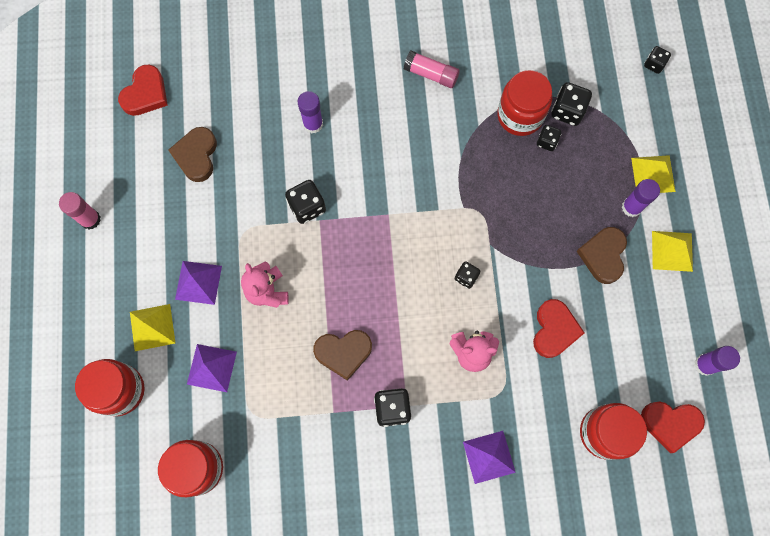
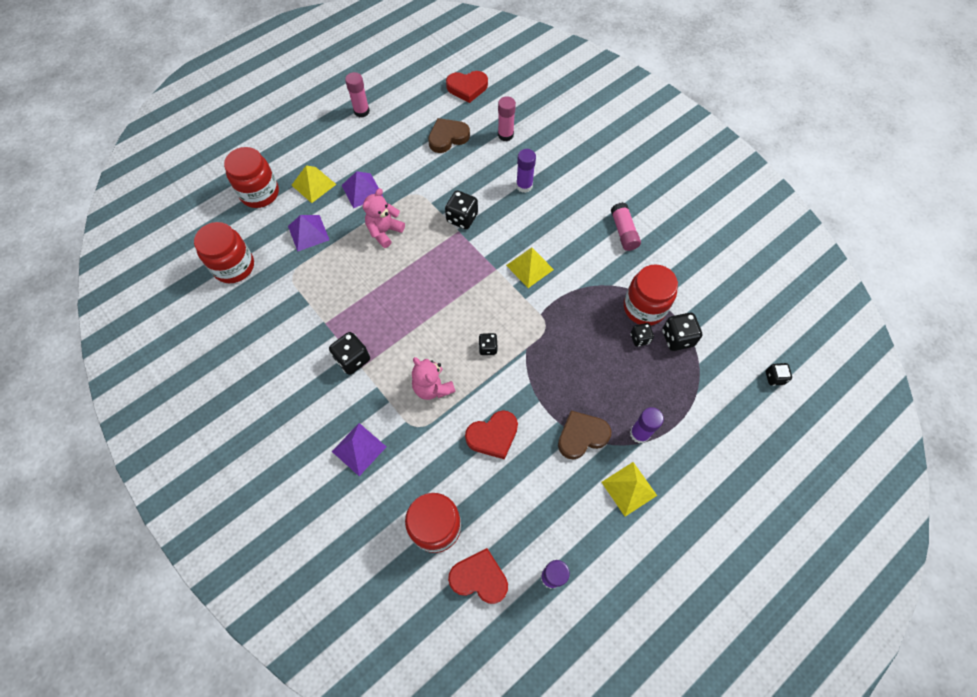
camera: 55 degrees right, 10 degrees down
(237, 99) = (505, 135): none -> pink glue stick
(343, 353) = (373, 303): brown heart -> none
(653, 174) = (681, 433): yellow pyramid -> yellow pyramid (530, 267)
(670, 424) = (479, 578): red heart -> red heart turned 135 degrees clockwise

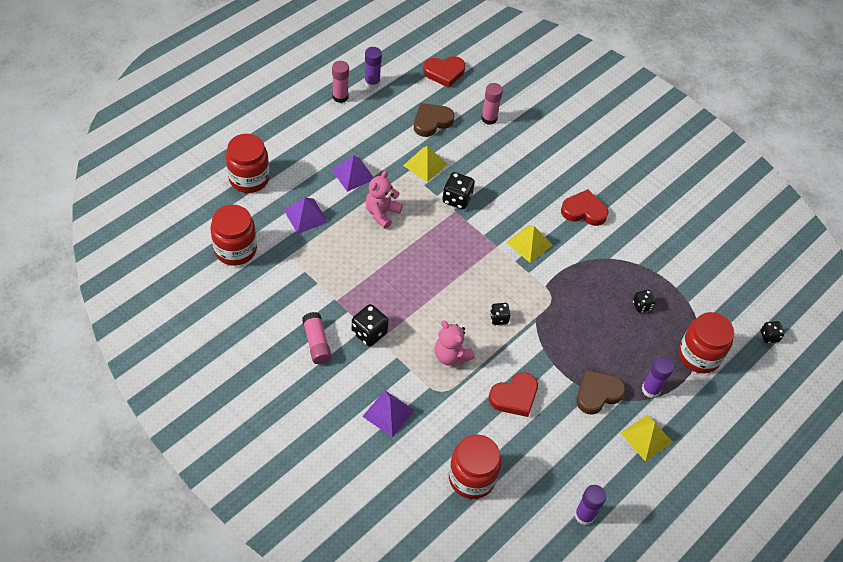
camera: 10 degrees left, 10 degrees down
(313, 184) = (303, 169): yellow pyramid -> yellow pyramid (425, 164)
(479, 578) = (518, 519): red heart -> red heart (584, 211)
(524, 186) = (514, 167): purple glue stick -> purple glue stick (372, 83)
(623, 232) = (615, 209): pink glue stick -> pink glue stick (316, 343)
(644, 307) = (643, 278): red jar -> red jar (699, 355)
(677, 338) = (676, 304): black dice -> none

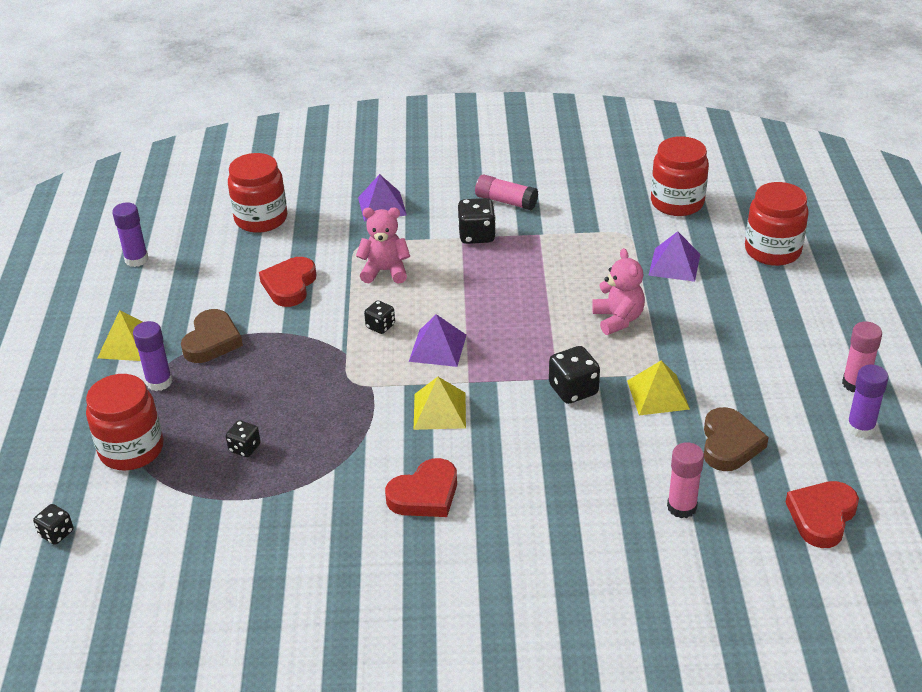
camera: 140 degrees right, 15 degrees down
(353, 174) = (702, 327): purple pyramid -> purple pyramid (438, 348)

